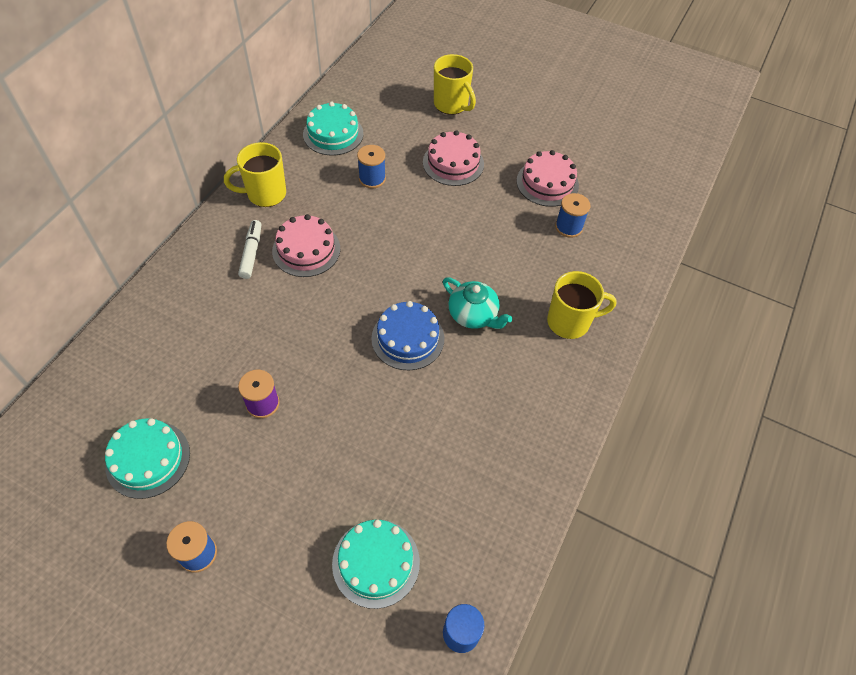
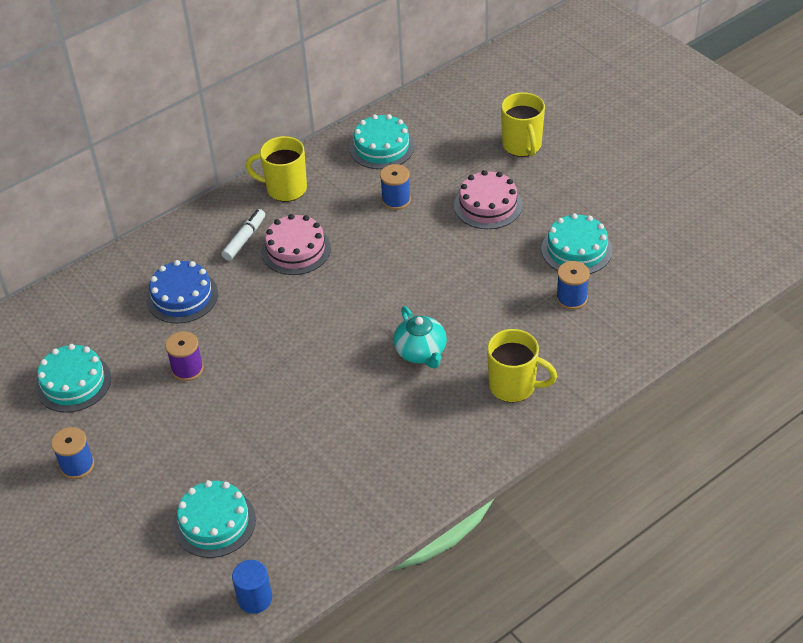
camera: 30 degrees right, 10 degrees down
(408, 338) = (346, 354): blue cake -> blue cake (182, 296)
(547, 183) = (576, 250): pink cake -> turquoise cake

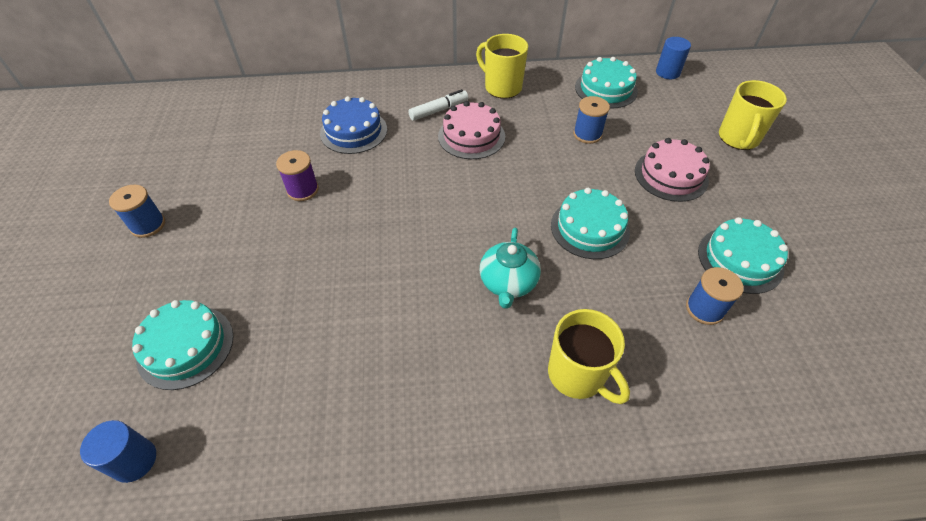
camera: 30 degrees right, 5 degrees up
(73, 382) = (216, 157): turquoise cake -> turquoise cake (589, 228)
(426, 104) = (667, 72): none -> blue cylinder

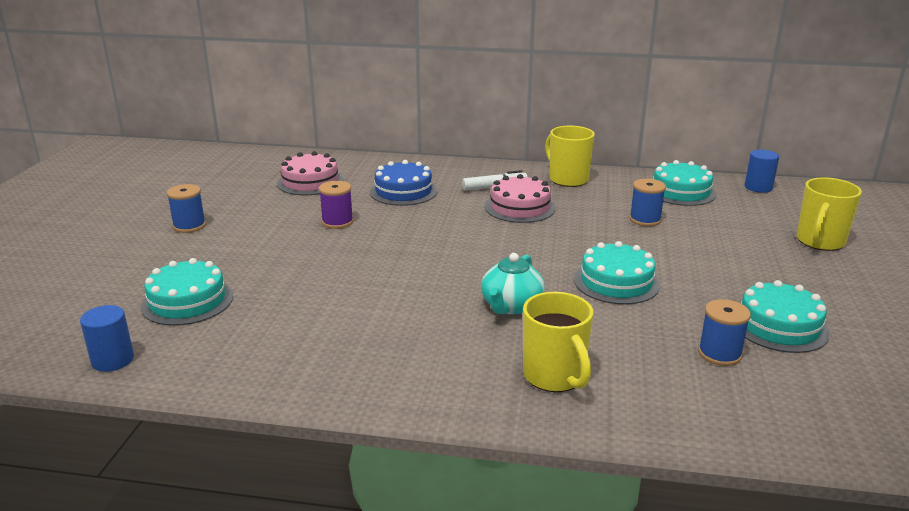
camera: 15 degrees right, 25 degrees down
(671, 175) = (726, 258): pink cake -> pink cake (310, 182)

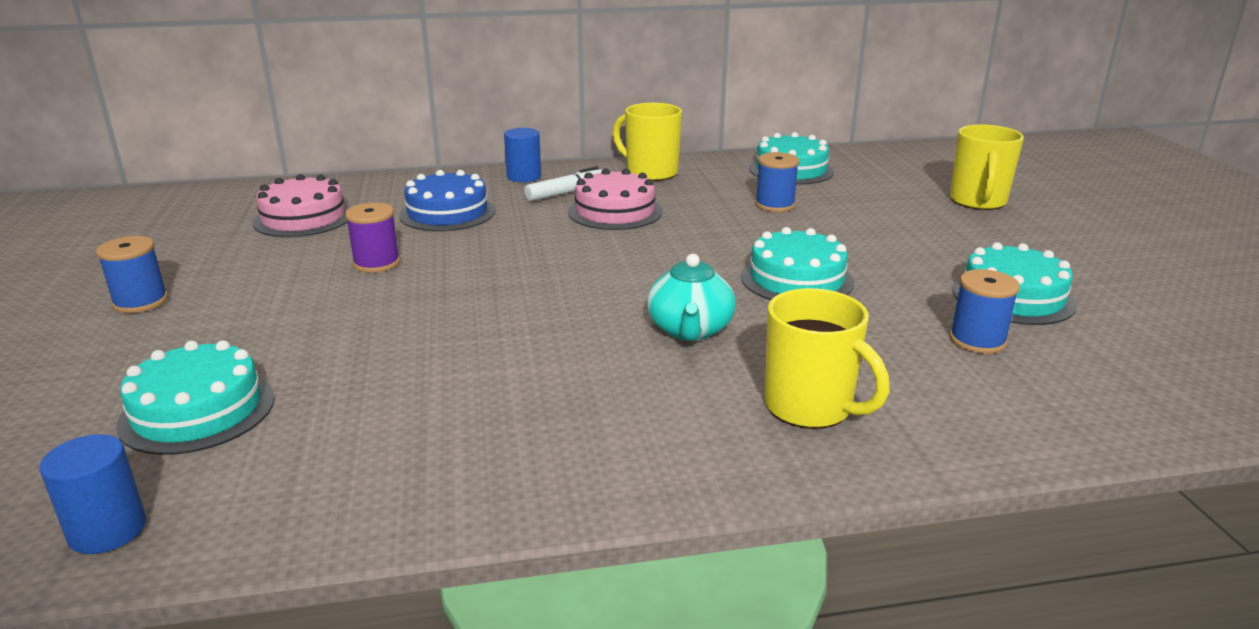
camera: 20 degrees left, 0 degrees up
(758, 187) = (869, 155): blue cylinder -> blue cylinder (524, 177)

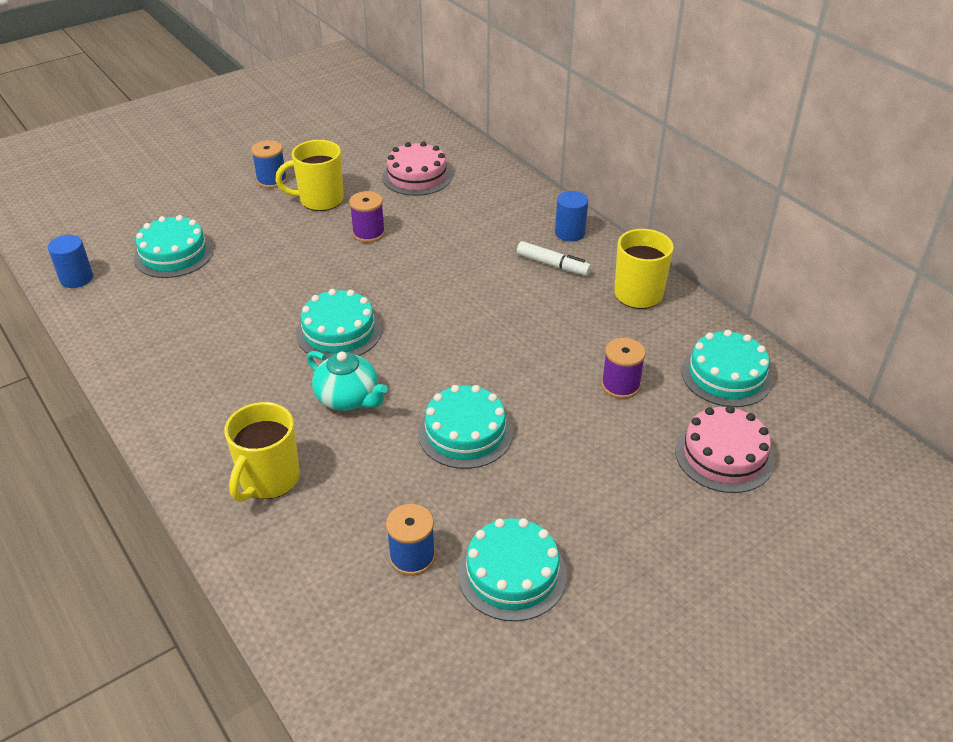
camera: 65 degrees right, 15 degrees up
(447, 213) = (469, 227): blue cake -> none
(555, 314) = (339, 332): none -> turquoise cake
(615, 211) = (533, 301): pink cake -> pink cake (724, 455)
(690, 330) = (348, 398): turquoise teapot -> turquoise teapot turned 120 degrees counterclockwise
(775, 205) = (620, 385): blue spool -> purple spool
(978, 202) = (749, 528): yellow mug -> yellow mug (320, 200)

